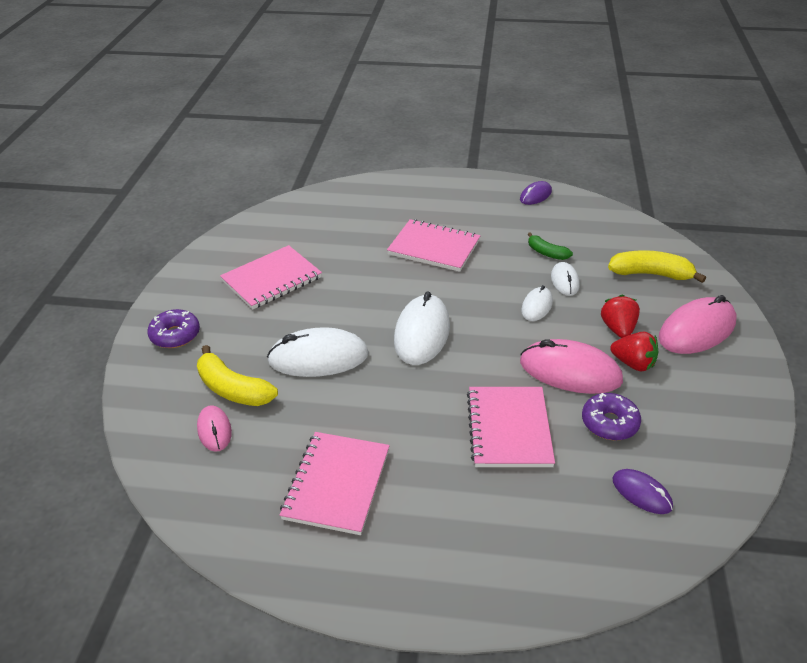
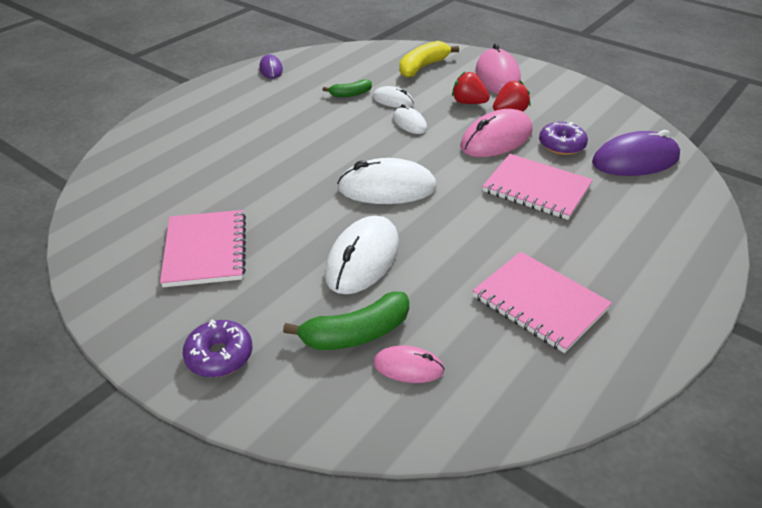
camera: 60 degrees left, 0 degrees up
(233, 389) = (356, 334): yellow banana -> green banana
(422, 333) = (387, 188): white mouse -> white mouse turned 45 degrees counterclockwise
(434, 247) = (277, 140): pink notebook -> none
(641, 493) = (635, 160): purple mouse -> purple mouse, size x1.85

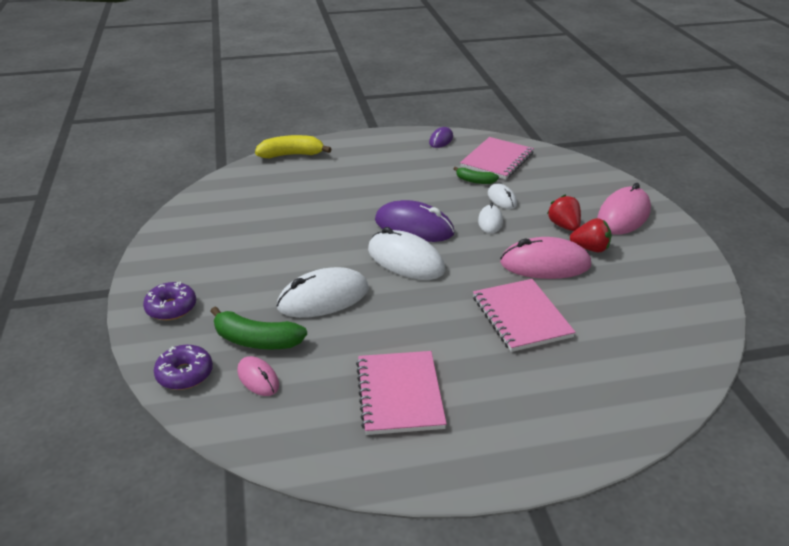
camera: 40 degrees right, 5 degrees down
(205, 250) = (241, 243): pink notebook -> pink notebook (497, 160)
(423, 67) = (566, 182): yellow banana -> yellow banana (291, 155)
(561, 145) = (597, 295): purple donut -> purple donut (185, 374)
(635, 160) = (651, 339): purple mouse -> purple mouse (414, 227)

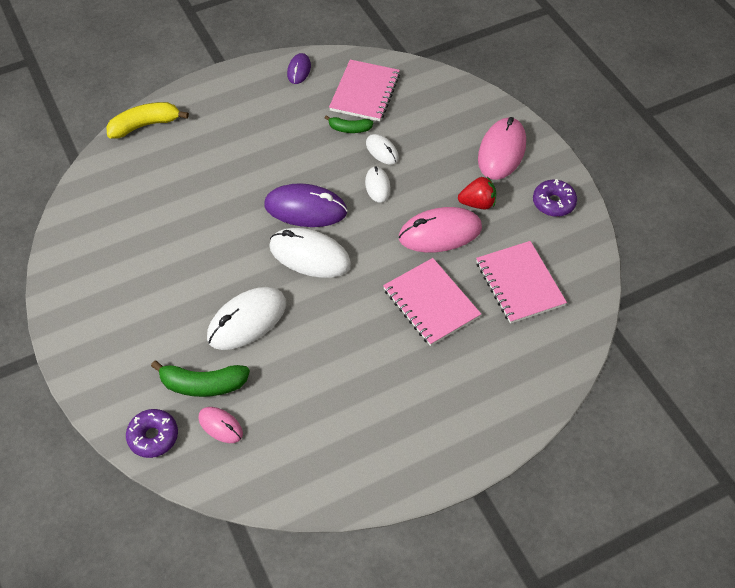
camera: 15 degrees left, 20 degrees up
(171, 308) = (107, 365): purple donut -> purple donut (553, 203)
(400, 394) = (347, 413): pink notebook -> pink notebook (519, 283)
(564, 226) = (448, 177): red strawberry -> none

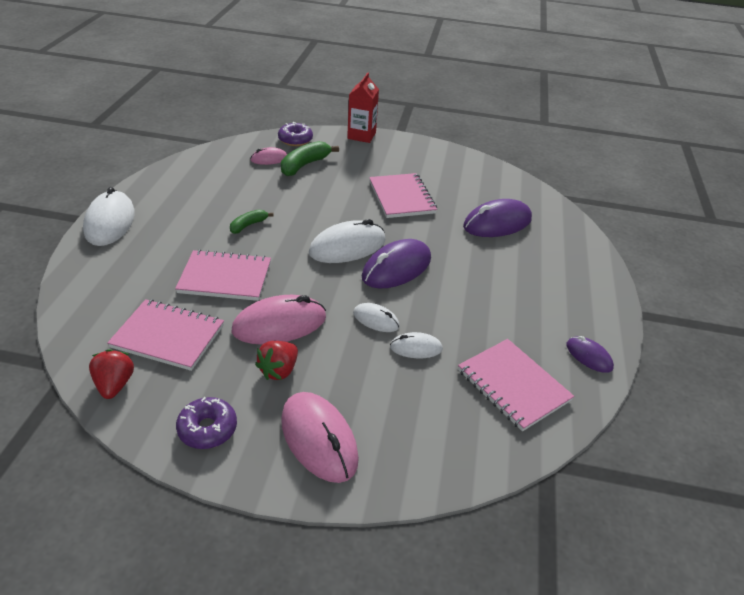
camera: 125 degrees right, 15 degrees down
(84, 382) = (361, 135): none -> red carton
(145, 125) = (577, 236): yellow banana -> none
(172, 181) = (497, 223): none -> purple mouse
(192, 267) = (401, 197): none -> pink notebook
(247, 320) = (328, 197): white mouse -> white mouse (110, 222)
(349, 129) = (467, 343): green banana -> green banana (248, 225)
(440, 233) = (279, 324): pink mouse -> pink mouse turned 45 degrees clockwise
(582, 274) = (114, 385): none -> red strawberry

